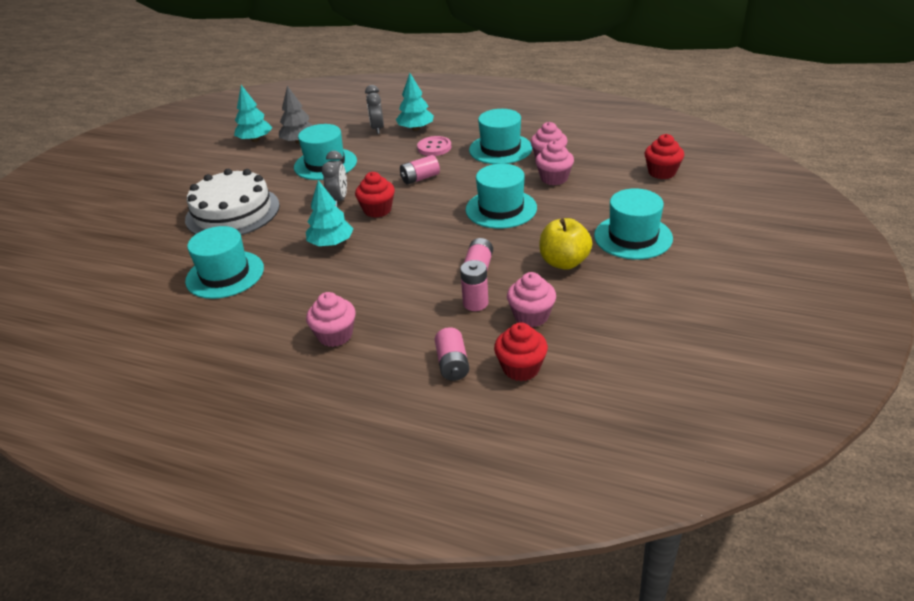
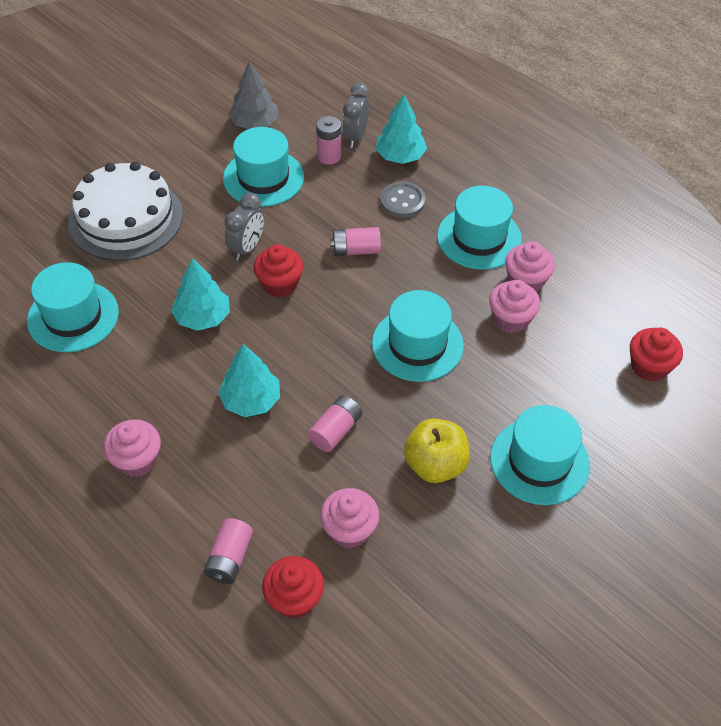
camera: 20 degrees right, 15 degrees up
(255, 140) = (207, 99): turquoise tree -> turquoise tree (251, 400)
(434, 147) = (402, 201): pink button -> grey button
(475, 303) = (302, 482): pink battery -> pink battery (329, 156)

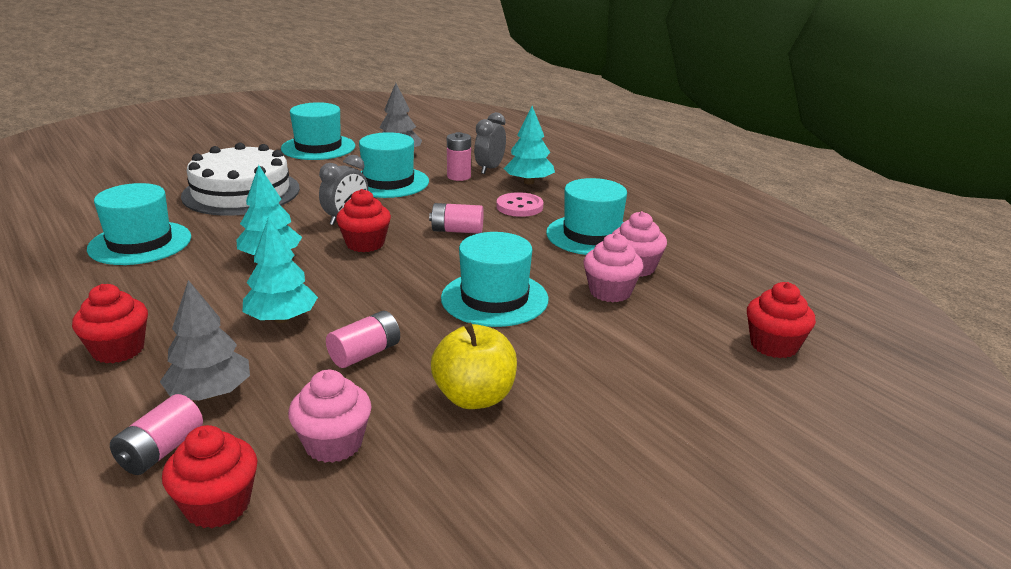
camera: 10 degrees right, 25 degrees down
(137, 460) = (118, 350): pink cupcake -> red cupcake
(235, 495) = (210, 393): none -> grey tree
(402, 201) = (519, 207): grey button -> pink button
(539, 461) = (613, 410): turquoise hat -> turquoise hat (318, 147)

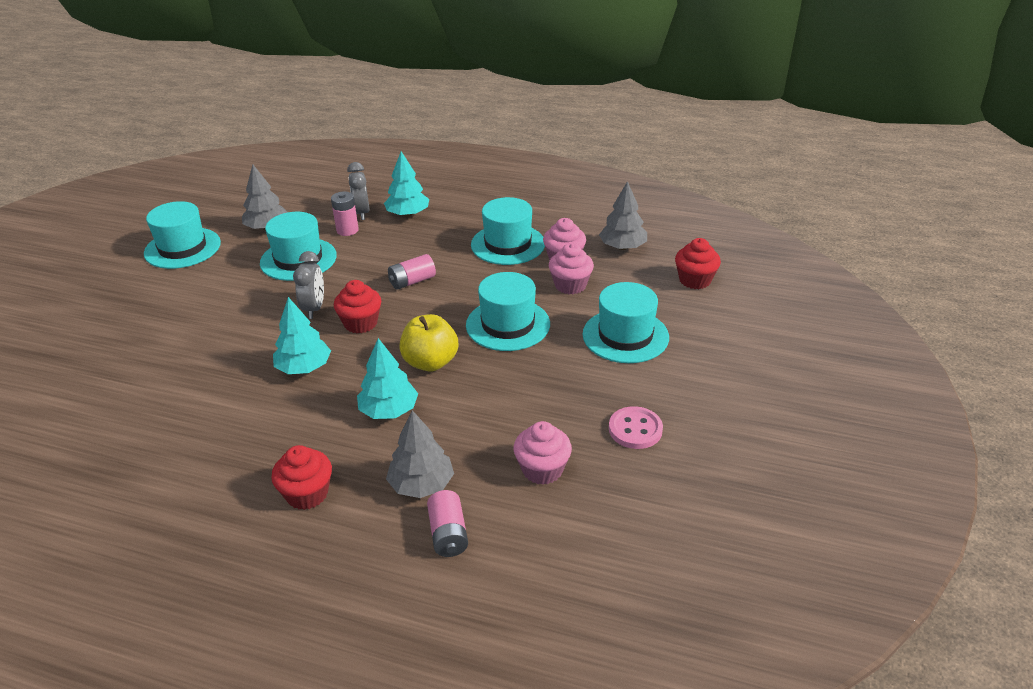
camera: 35 degrees left, 10 degrees up
(140, 243) = (172, 408): turquoise hat -> turquoise hat (625, 336)
(217, 505) = (529, 540): red cupcake -> none
(241, 192) = (184, 322): white cake -> none
(365, 354) = (480, 405): pink battery -> none
(474, 397) = (581, 398): yellow apple -> yellow apple (430, 362)
(519, 207) = (429, 240): pink button -> pink button (635, 429)
(720, 281) = (622, 247): none -> grey tree

